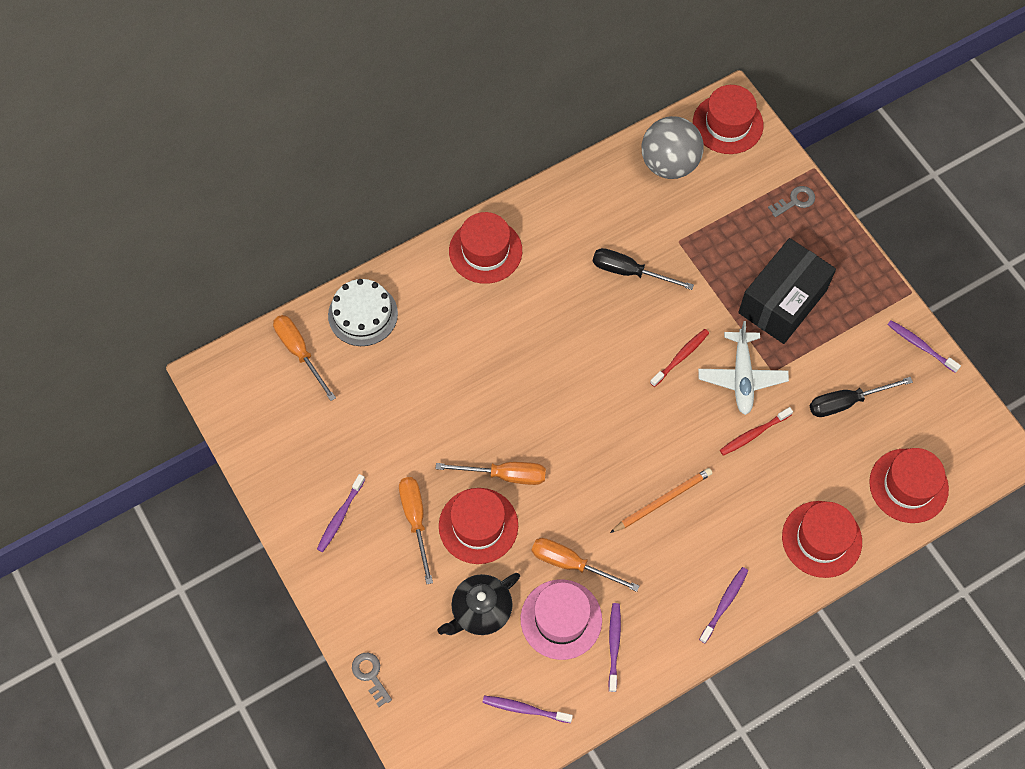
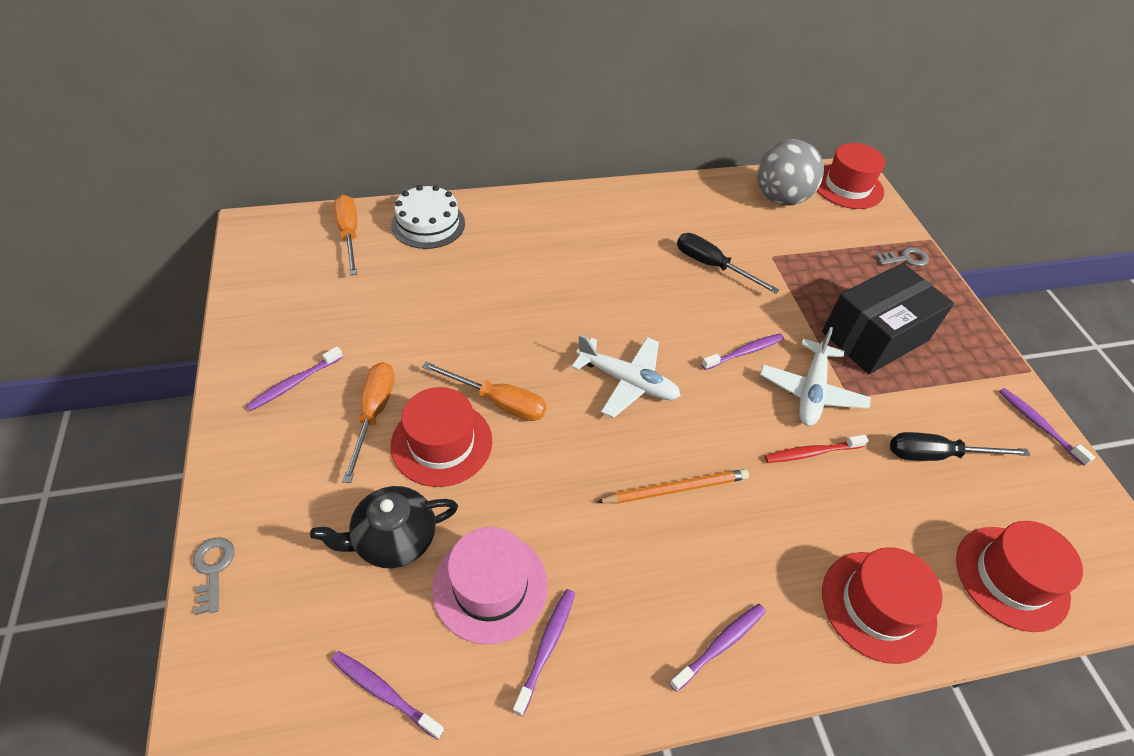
camera: 15 degrees right, 15 degrees down
(485, 251) = (573, 211): red hat -> none
(571, 564) = (533, 523): orange screwdriver -> none
(597, 420) = (627, 382): none -> white plane
(680, 357) = (744, 352): red toothbrush -> purple toothbrush

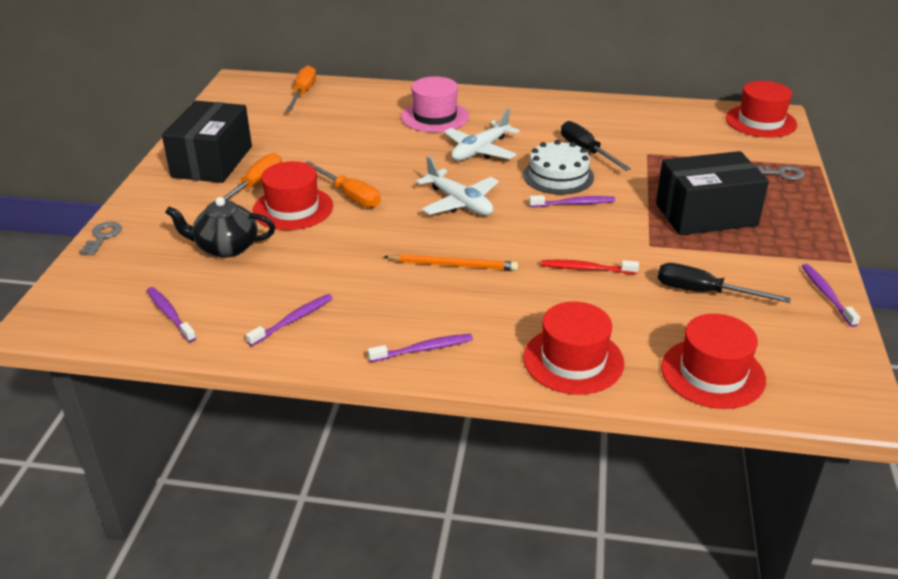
camera: 25 degrees right, 15 degrees down
(294, 383) = (212, 161): purple toothbrush -> black box
(428, 224) = (366, 95): white cake -> white cake (558, 176)
(490, 586) = (275, 283): pink hat -> pink hat (435, 117)
(780, 198) = (685, 120): grey ball -> none
(811, 391) = (616, 235): white plane -> white plane (480, 150)

